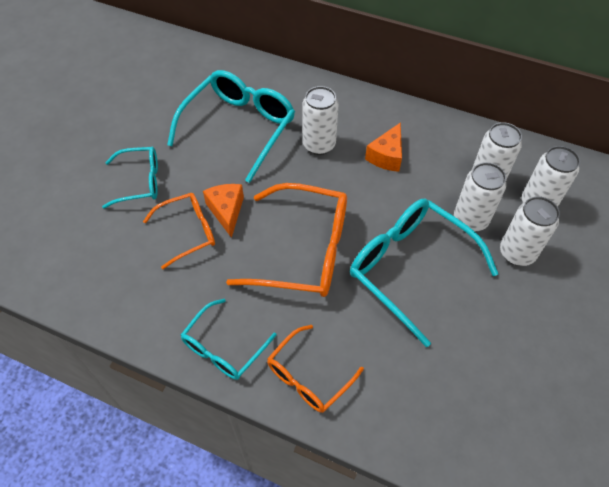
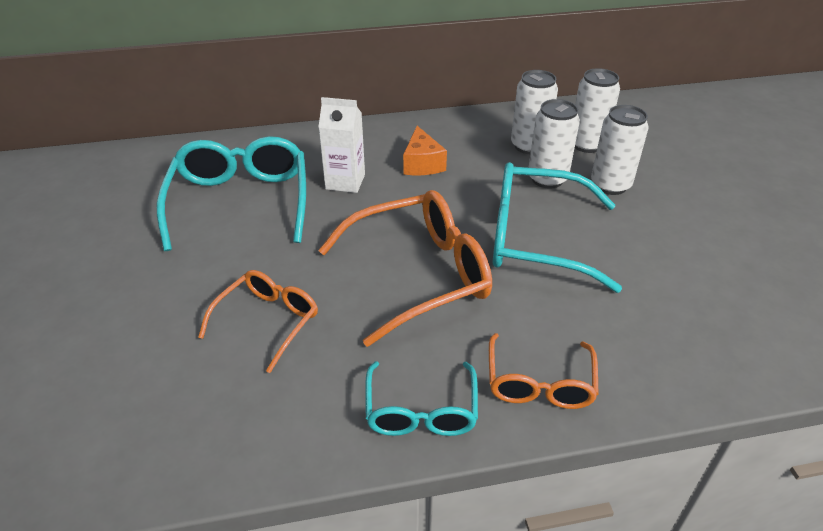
camera: 35 degrees left, 15 degrees down
(140, 182) = (157, 302): turquoise glasses -> none
(226, 211) = (297, 280): orange cheese -> none
(319, 145) = (345, 182): white can -> white carton

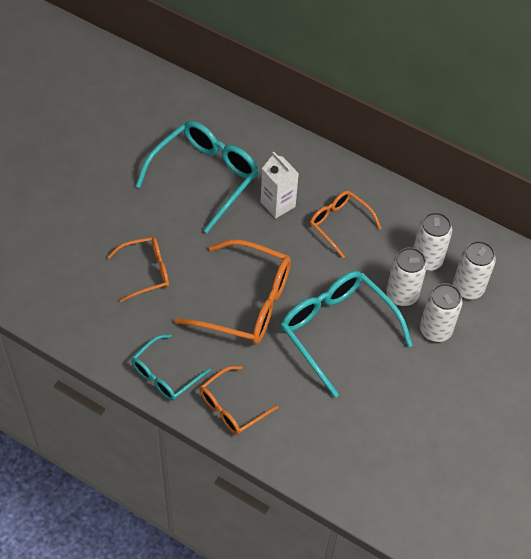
camera: 40 degrees right, 15 degrees up
(422, 164) = (339, 224): orange cheese -> orange glasses

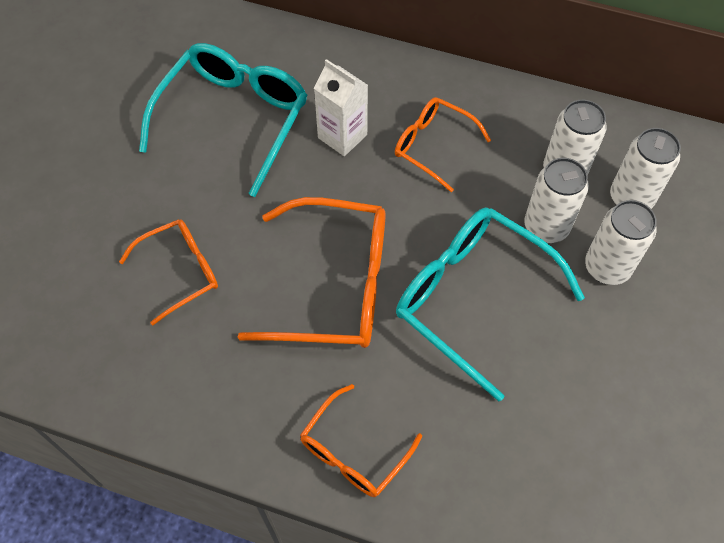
camera: 10 degrees left, 5 degrees up
(165, 375) = (243, 423): turquoise glasses -> none

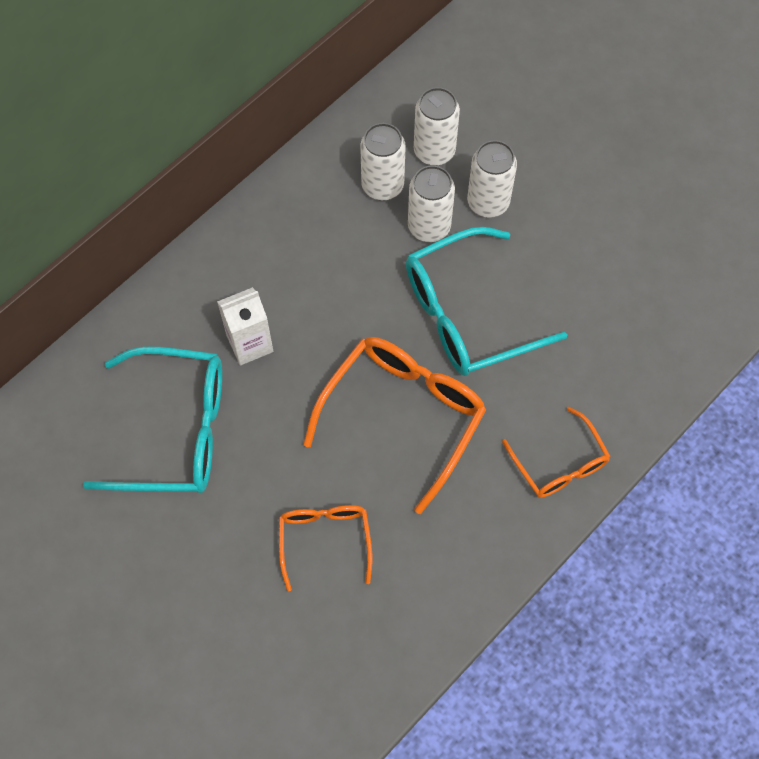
camera: 65 degrees left, 5 degrees up
(234, 119) = (176, 431): turquoise glasses -> turquoise glasses turned 135 degrees clockwise
(433, 146) = (301, 274): orange glasses -> none

